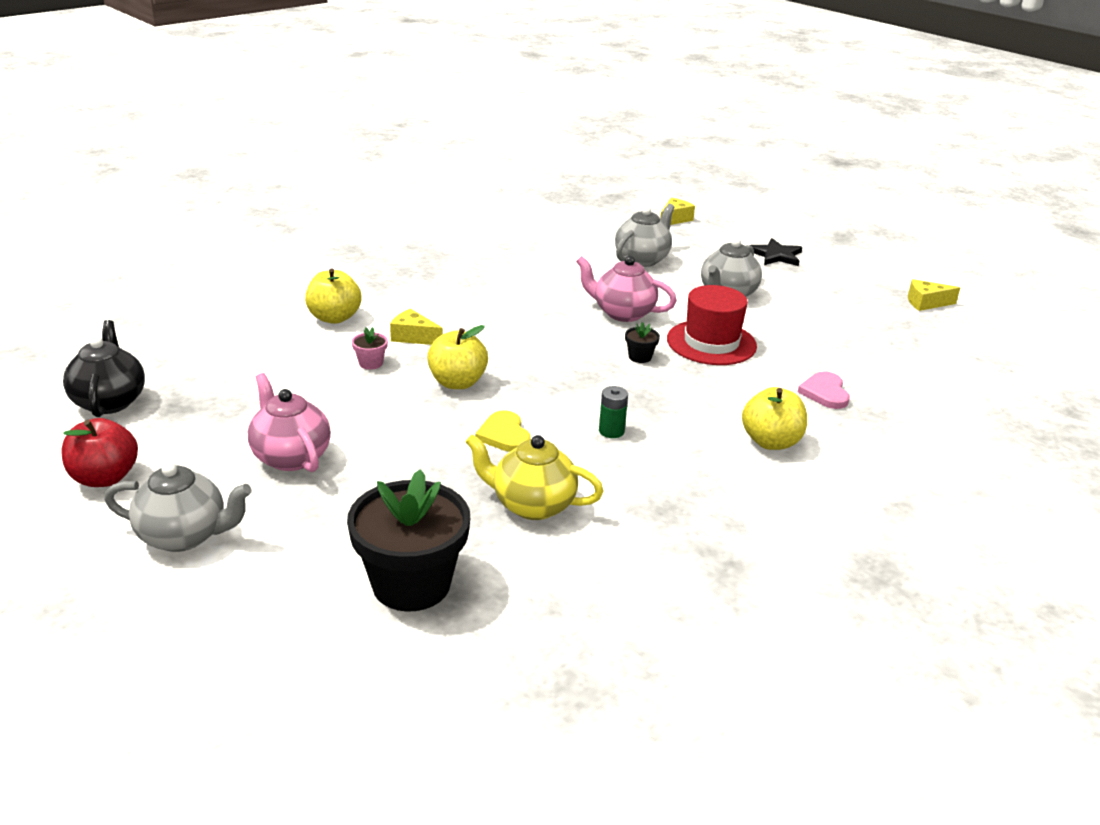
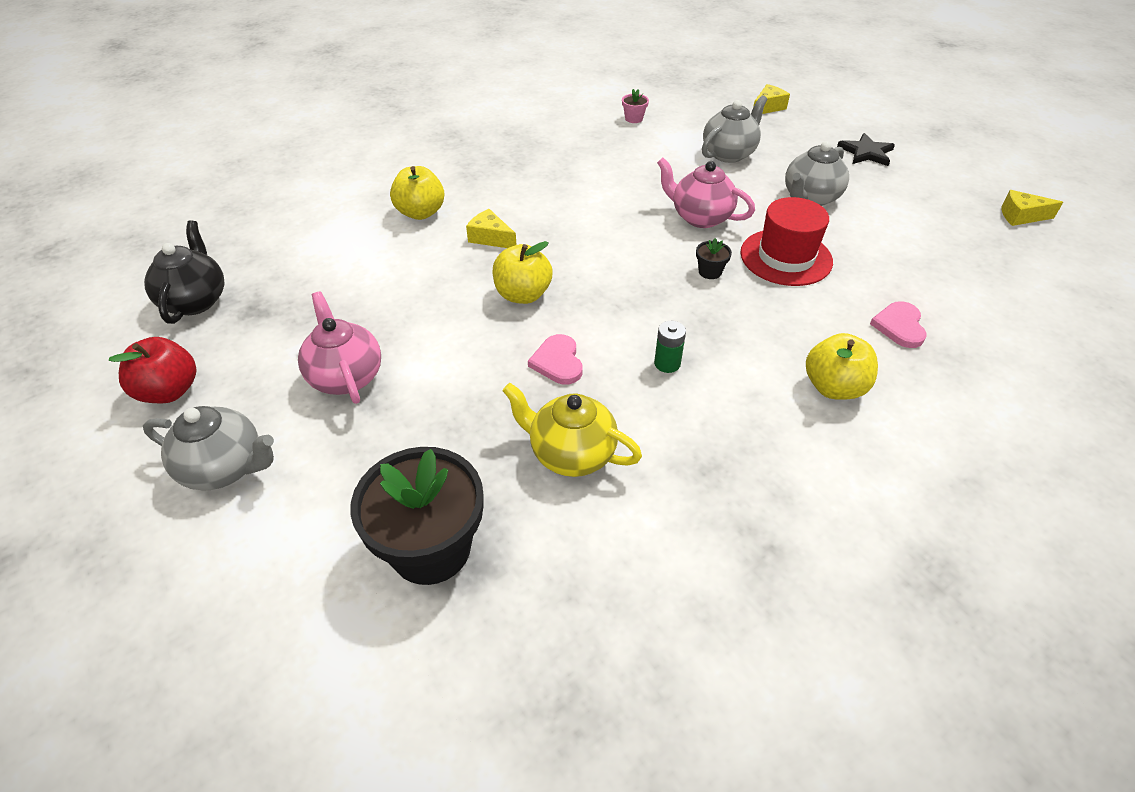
camera: 10 degrees right, 15 degrees up
(370, 363) = (444, 267): pink flower pot -> pink flower pot (633, 119)
(504, 435) = (558, 362): yellow heart -> pink heart

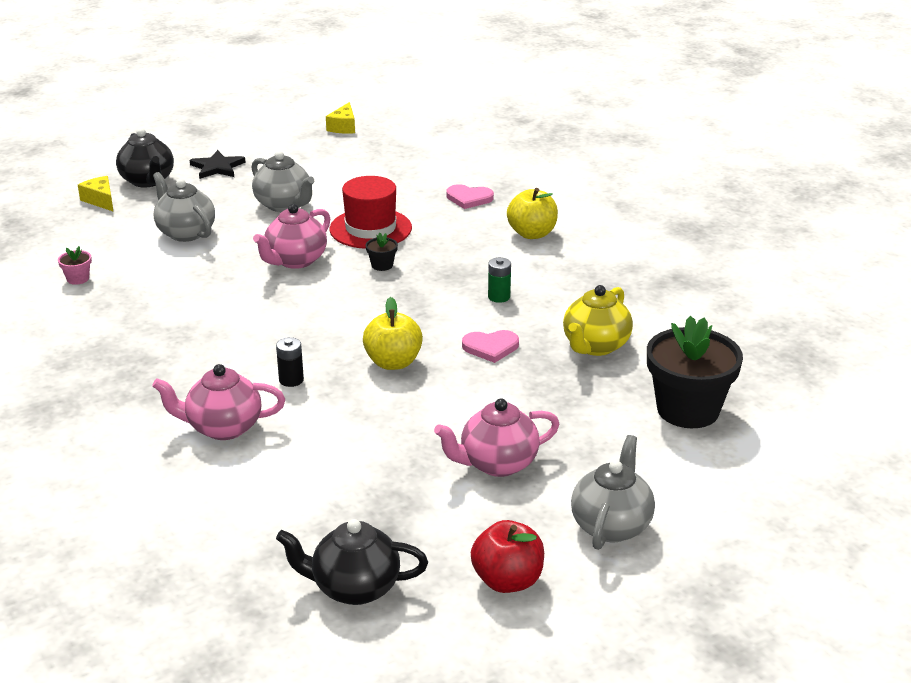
camera: 85 degrees left, 15 degrees down
(420, 212) = (223, 428): yellow apple -> pink teapot
(490, 238) = (291, 380): yellow cheese -> black battery
(816, 123) = (148, 181): none -> black teapot

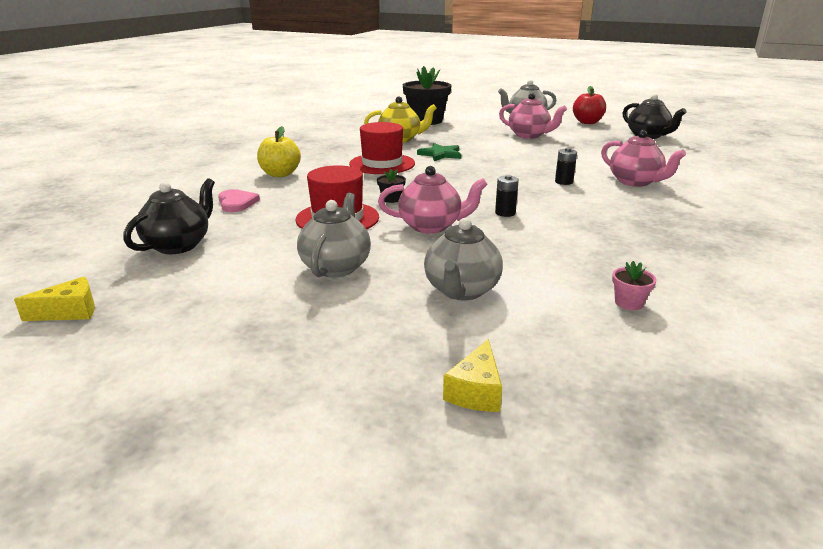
camera: 125 degrees left, 5 degrees down
(148, 181) = (375, 383): black teapot -> black teapot (178, 245)
(217, 167) = (278, 347): black star -> none
(269, 305) = (505, 213): none -> black battery
(393, 362) = (497, 167): yellow apple -> none
(491, 347) = (440, 154): pink heart -> green star
(499, 297) = (382, 164): green battery -> red hat

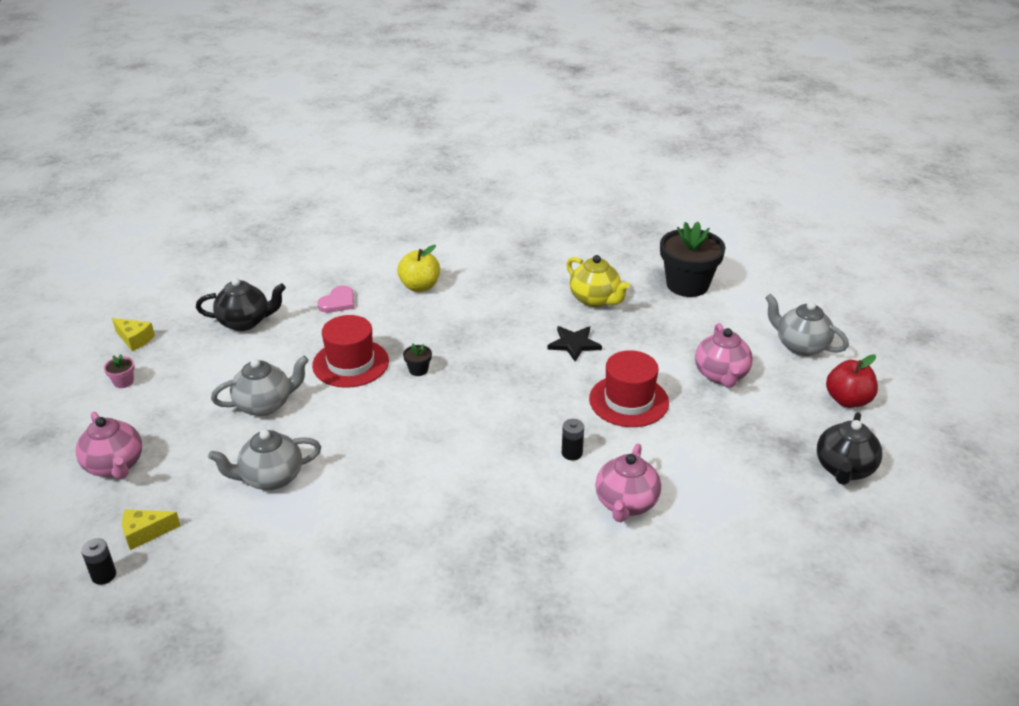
camera: 55 degrees right, 10 degrees up
(382, 164) = (505, 324): red hat -> red hat (628, 401)
(431, 226) = (377, 416): pink teapot -> pink teapot (115, 466)
(440, 154) = (574, 344): green star -> black star
(505, 213) = (445, 445): black battery -> black battery (104, 575)
(629, 303) = (312, 570): pink flower pot -> pink flower pot (123, 382)

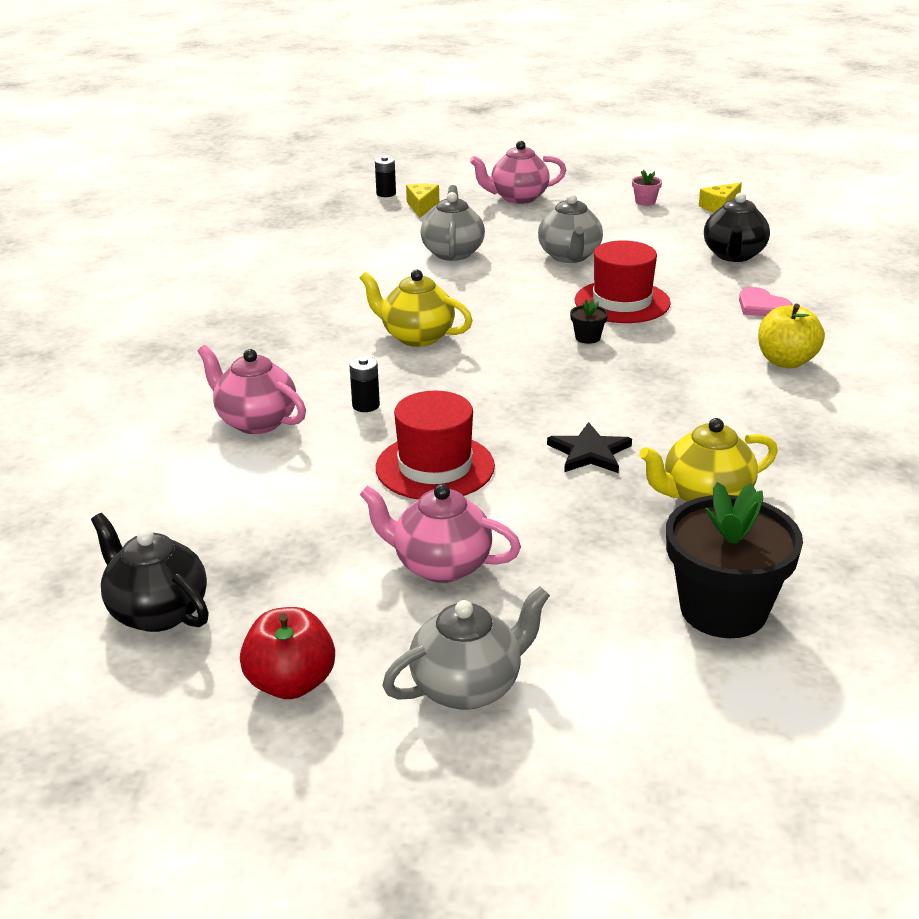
camera: 110 degrees right, 5 degrees down
(452, 456) = (416, 337): none -> yellow teapot

